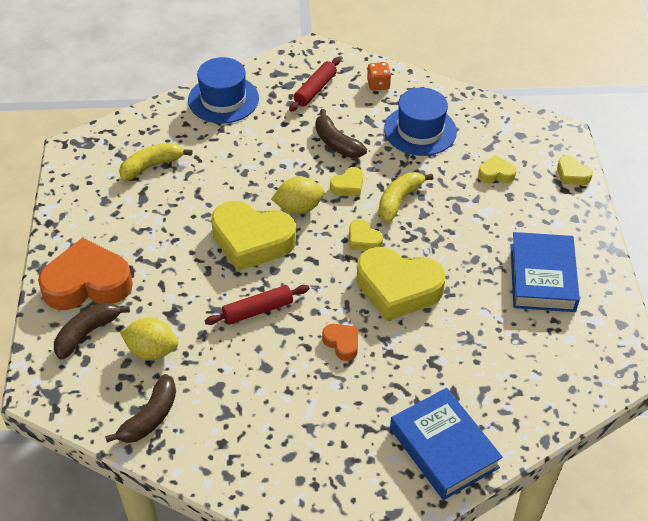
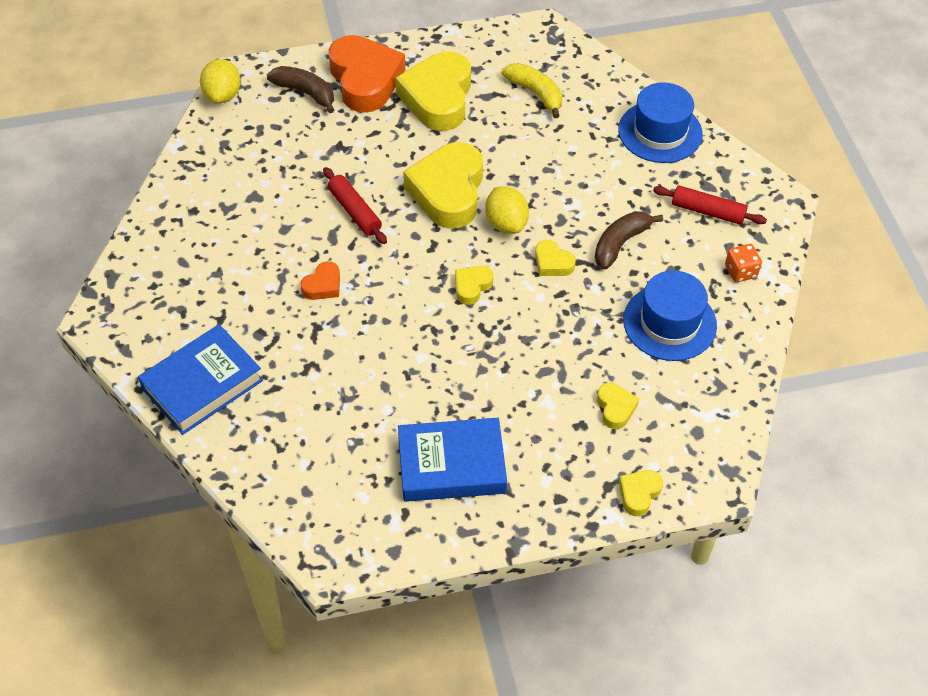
camera: 80 degrees right, 5 degrees up
(150, 417) = (216, 155): brown banana -> none
(152, 350) = (292, 141): yellow lemon -> yellow lemon (222, 95)
(398, 288) = (406, 325): yellow heart -> yellow heart (438, 98)
(399, 200) = (542, 313): yellow banana -> none

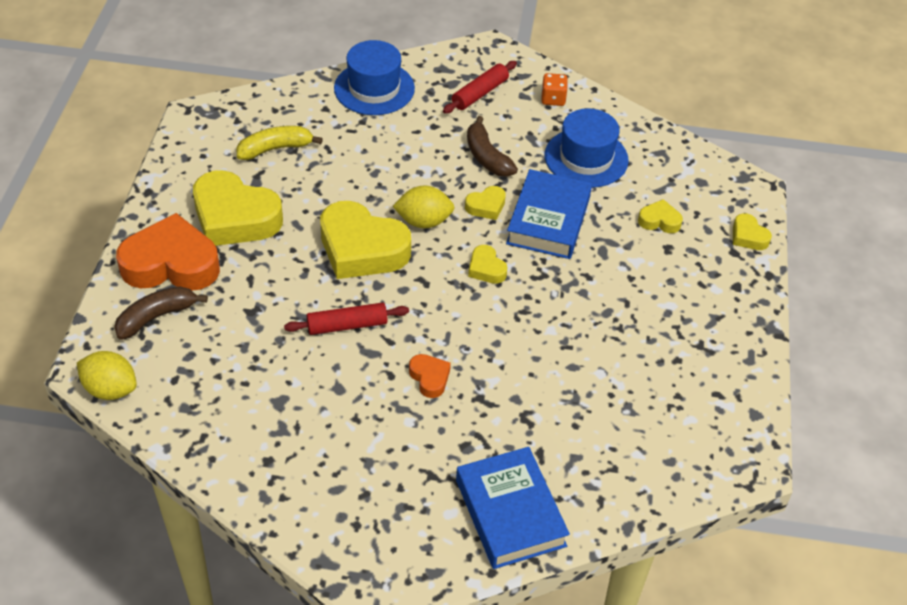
camera: 70 degrees left, 5 degrees down
(451, 465) = (678, 346): blue book -> blue book (548, 220)

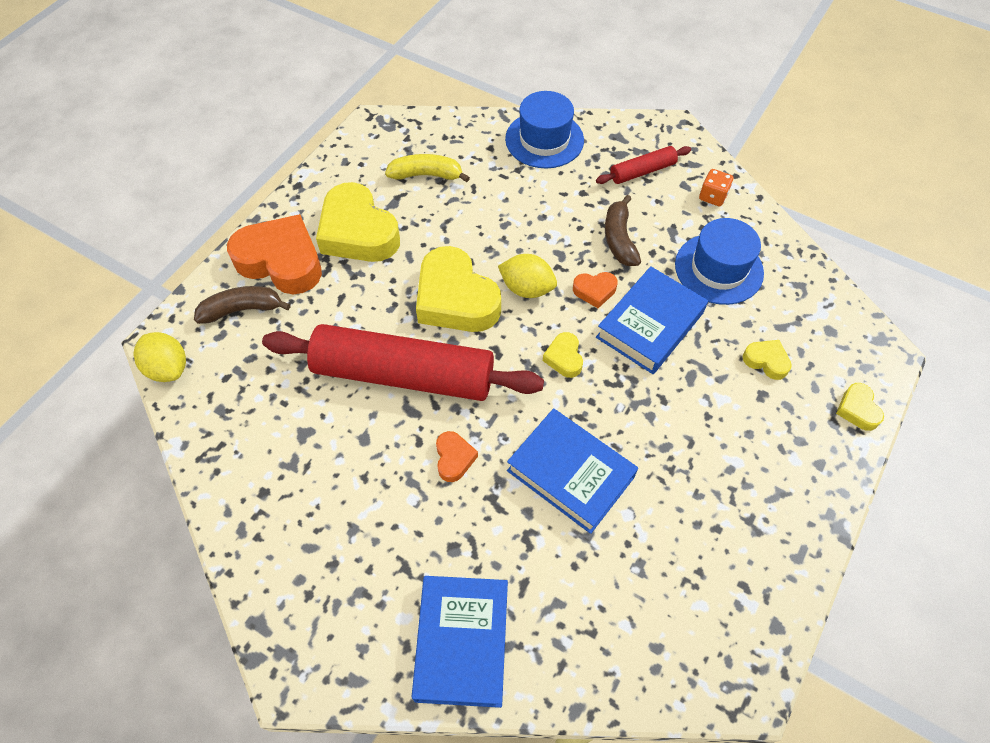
camera: 25 degrees right, 10 degrees up
(347, 325) = (404, 375): red rolling pin -> red rolling pin, size x2.23
(486, 206) = (594, 291): yellow heart -> orange heart
(537, 357) = (570, 474): none -> blue book

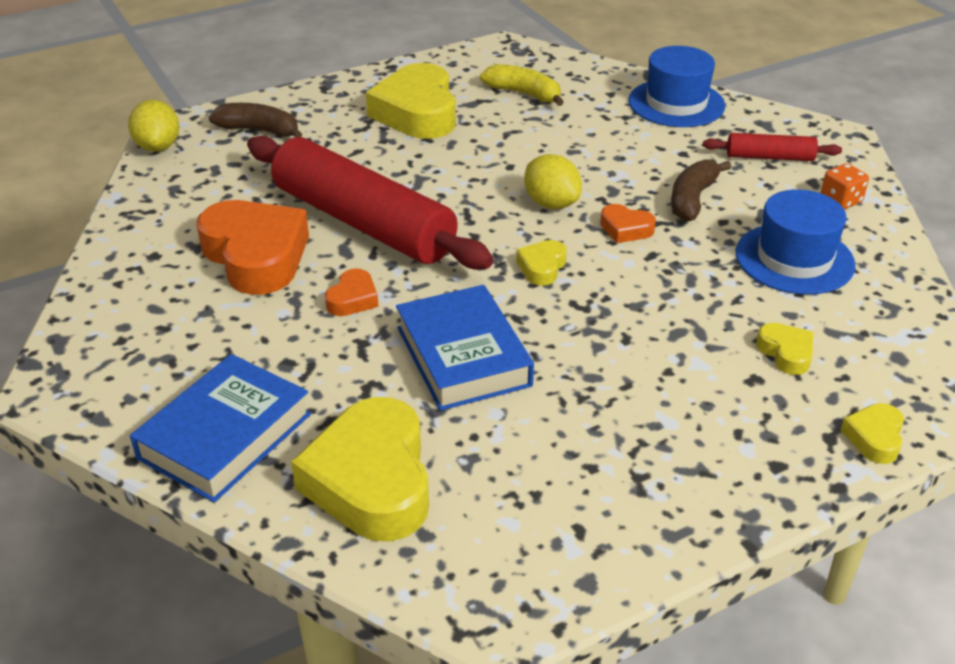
camera: 30 degrees right, 20 degrees down
(281, 261) = (326, 110): orange heart -> orange heart (256, 256)
(455, 299) = (468, 187): yellow heart -> yellow heart (371, 481)
(650, 325) = (666, 275): blue book -> none

